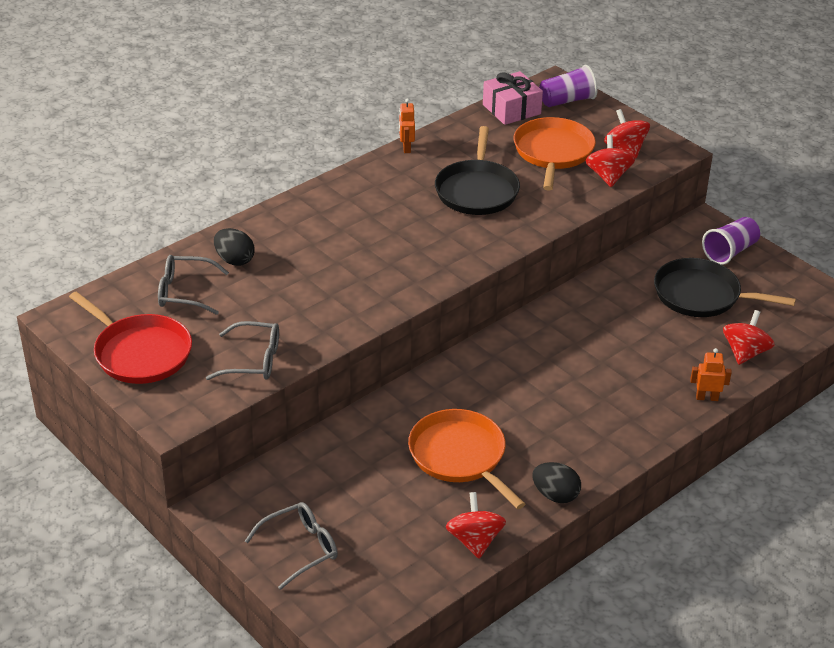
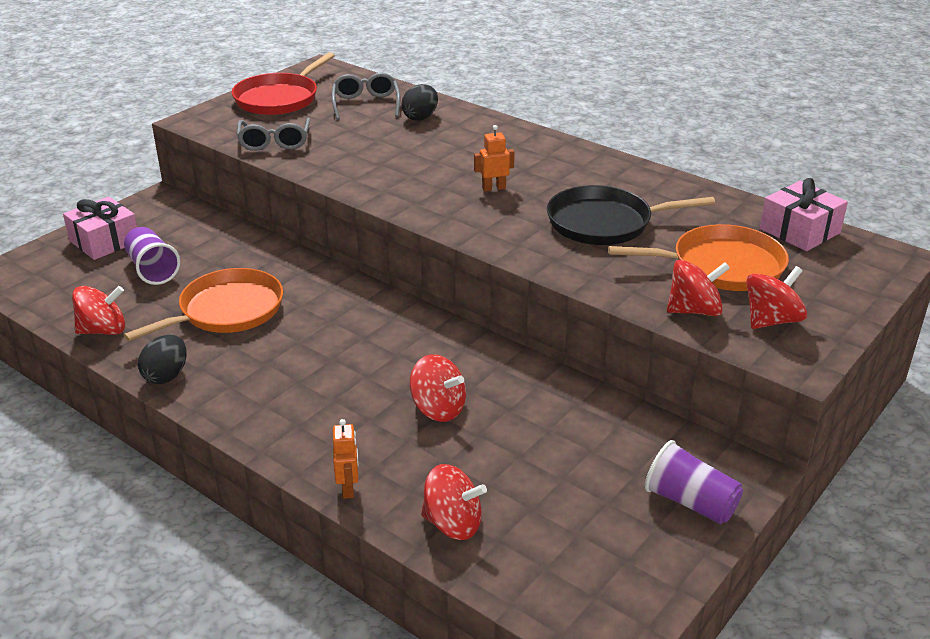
camera: 80 degrees right, 5 degrees down
(299, 549) = (104, 241): grey glasses -> pink gift
(406, 148) = (663, 175): orange robot -> orange robot (494, 188)
(567, 101) = (857, 268): purple cup -> purple cup (152, 269)
(622, 345) = (438, 409): none -> red spinning top
(701, 295) = (570, 476): black pan -> none

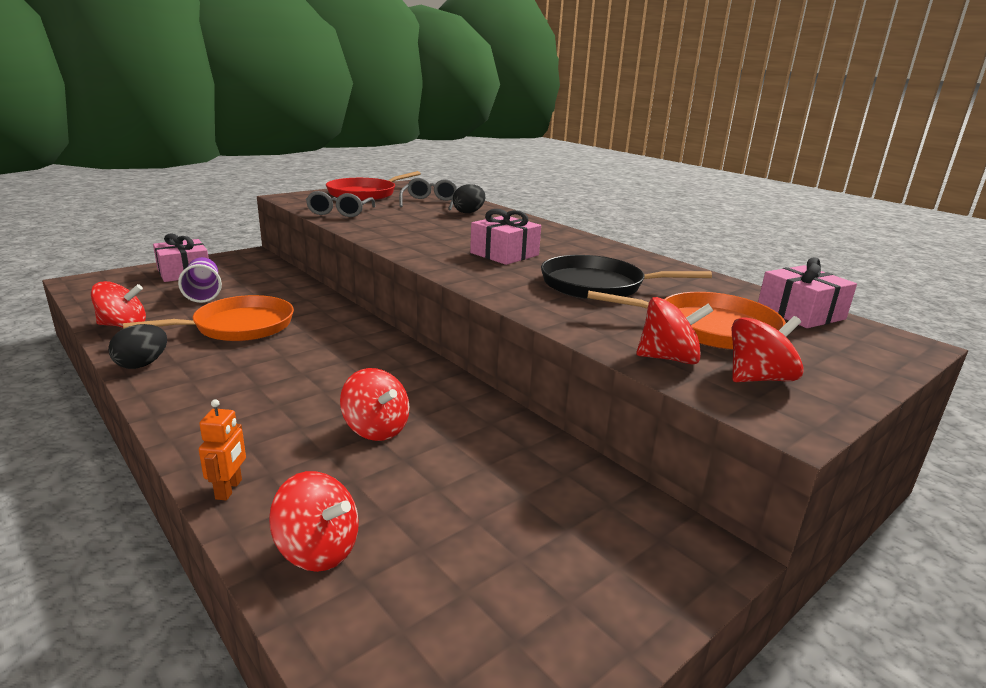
camera: 10 degrees right, 10 degrees down
(494, 188) = (504, 254): orange robot -> pink gift
(690, 502) = (625, 577): purple cup -> none

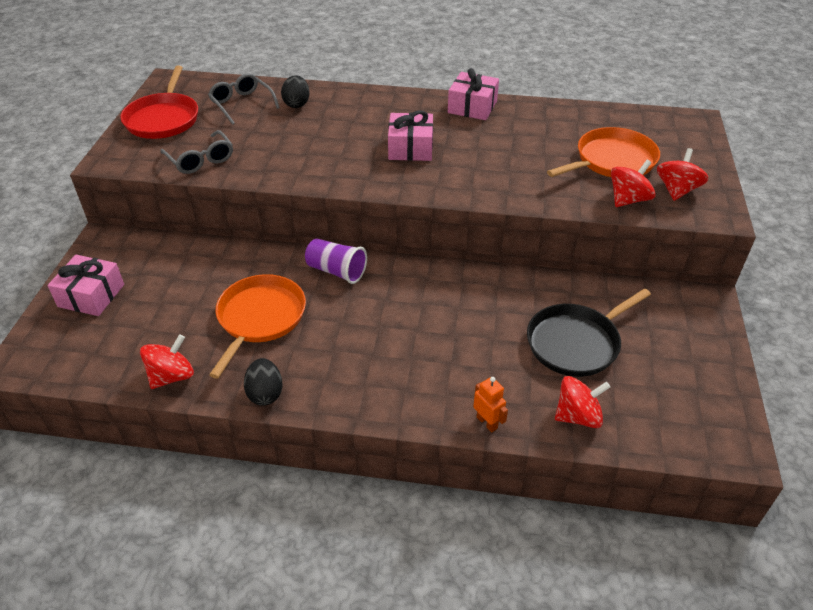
camera: 40 degrees left, 20 degrees up
(204, 293) = (161, 305): purple cup -> purple cup (336, 271)
(376, 429) = (489, 334): red spinning top -> none
(597, 285) = (511, 152): black pan -> black pan (576, 343)
(800, 313) = (630, 119): pink gift -> pink gift (472, 107)

